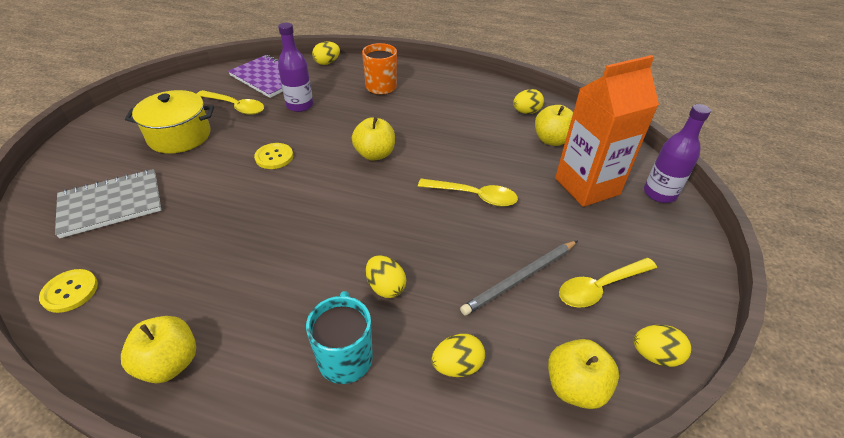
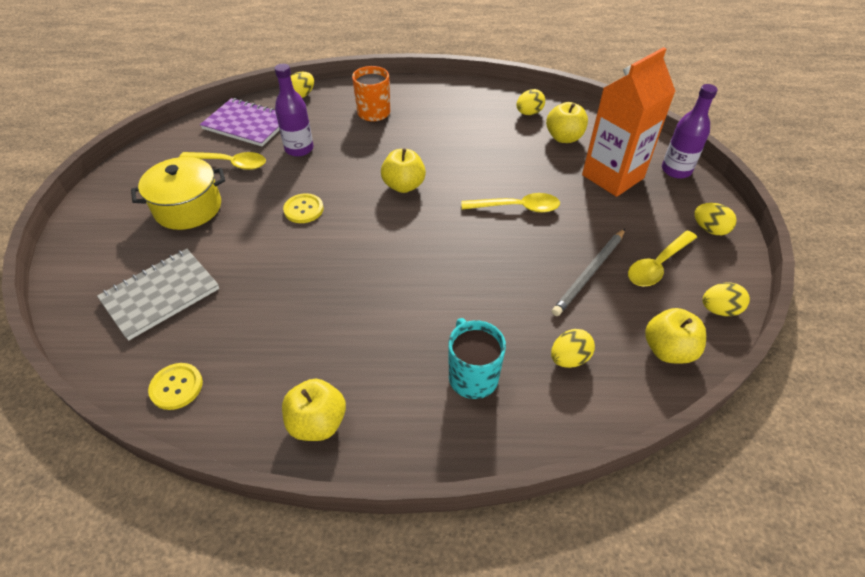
camera: 15 degrees left, 5 degrees up
(386, 287) = (477, 309): yellow egg -> yellow egg (709, 229)

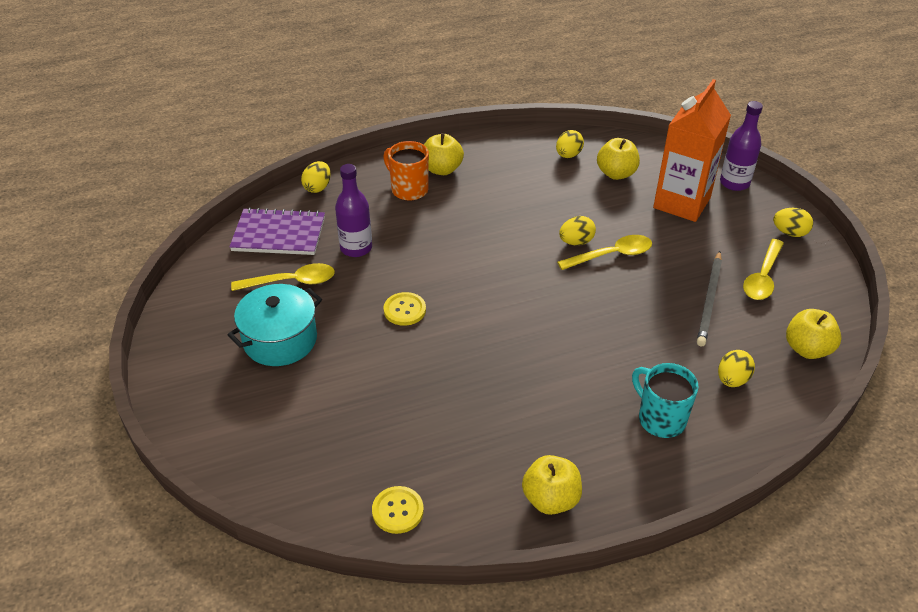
camera: 20 degrees left, 5 degrees down
(160, 294) = (317, 433): grey notebook -> none
(188, 208) = (280, 340): yellow pot -> turquoise pot
(404, 186) = (490, 260): yellow apple -> yellow apple (442, 169)
(719, 310) = (831, 303): yellow egg -> yellow egg (576, 242)

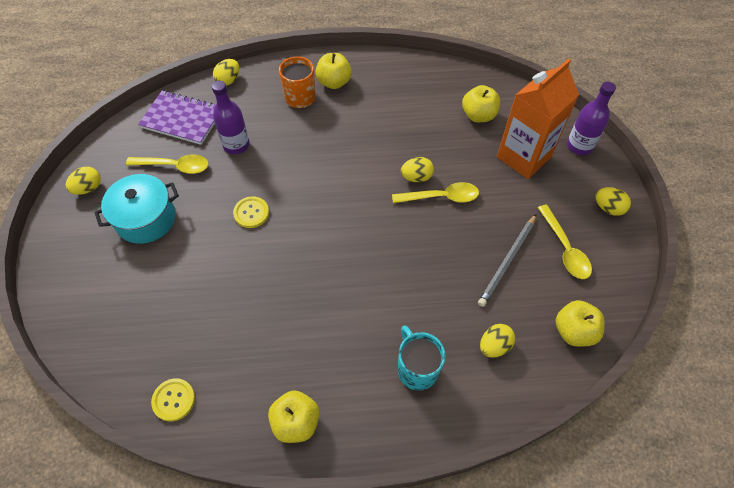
camera: 15 degrees right, 15 degrees up
(568, 155) = (444, 88): yellow egg -> yellow egg (88, 188)
(762, 277) = (564, 248): yellow spoon -> yellow spoon turned 60 degrees counterclockwise

